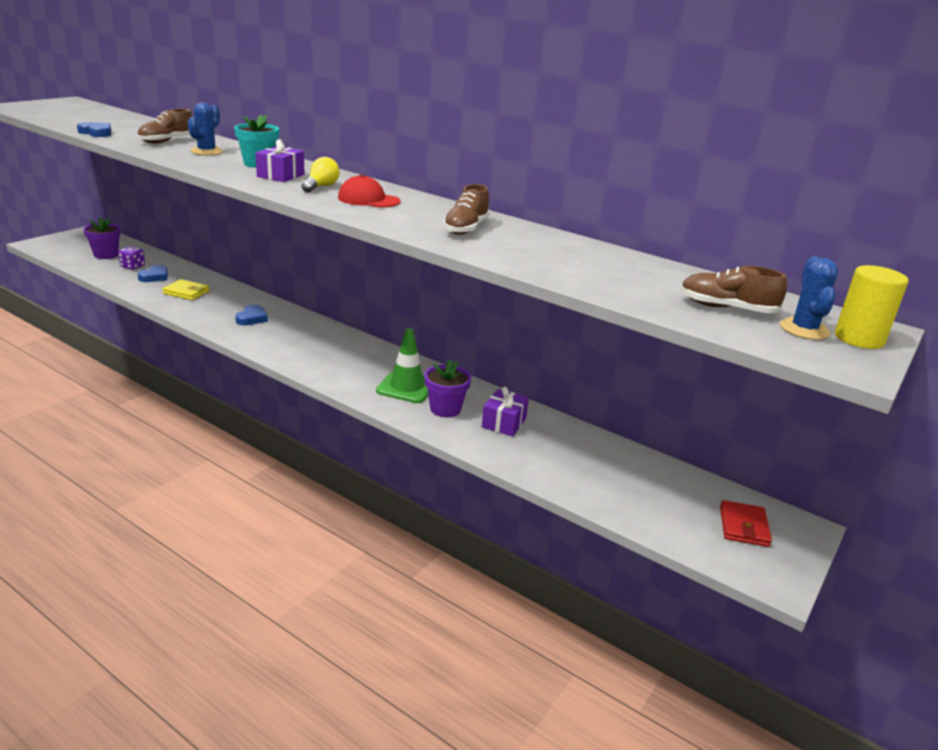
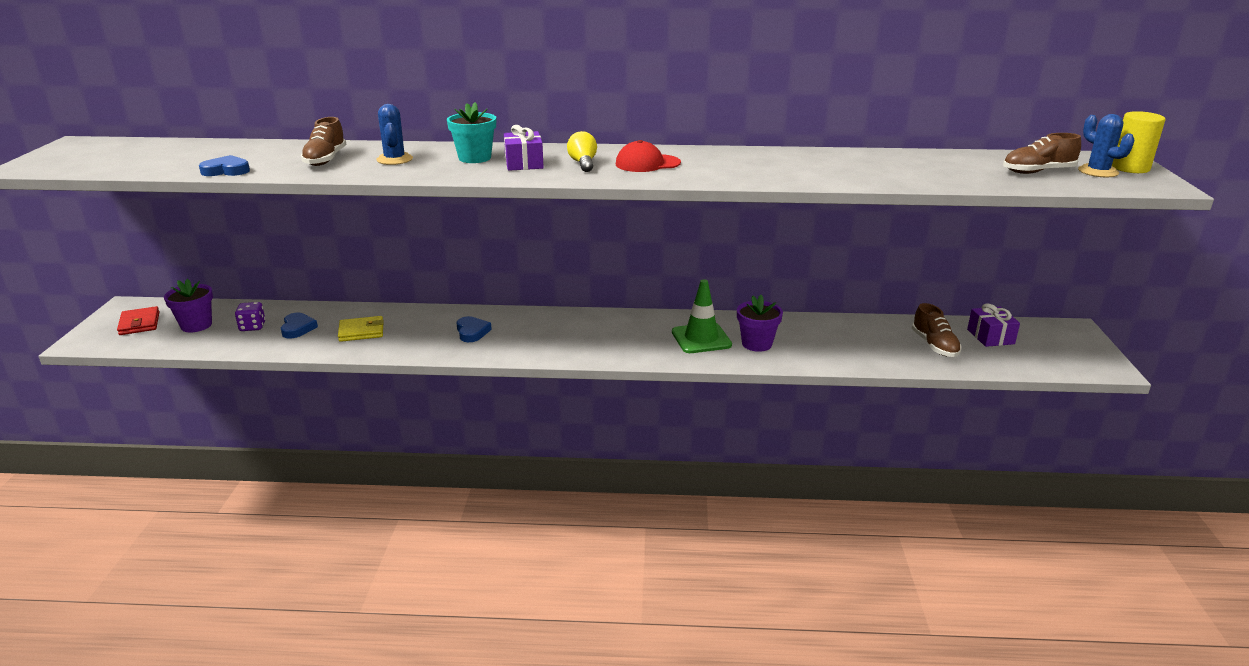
camera: 30 degrees left, 0 degrees up
(466, 228) = (772, 166): brown shoe -> brown shoe (934, 346)
(504, 423) = (811, 337): purple gift -> purple gift (990, 337)
(743, 526) = (1046, 343): red wallet -> red wallet (139, 323)

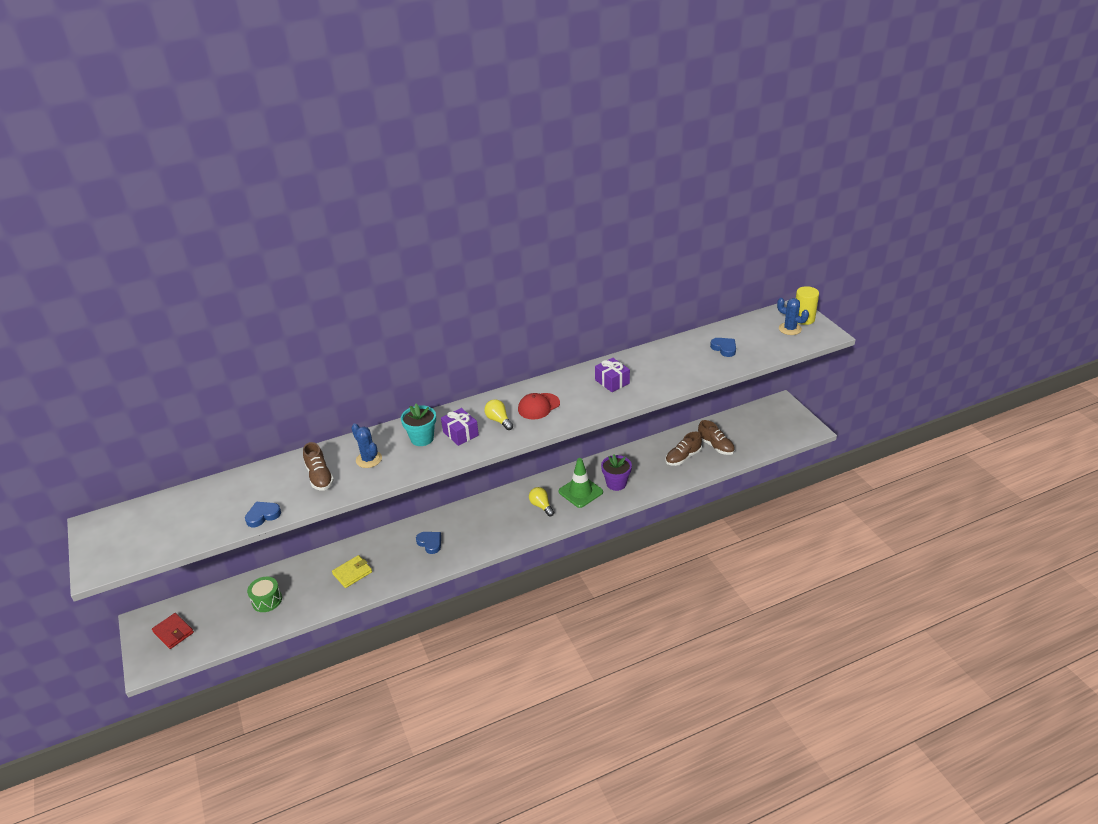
camera: 25 degrees left, 10 degrees up
(196, 325) = (221, 616): purple flower pot -> none
(252, 327) = (267, 600): purple dice -> green drum
(297, 328) = (302, 588): blue heart -> blue heart (724, 348)
(638, 337) = (541, 506): none -> yellow light bulb
(990, 337) = (741, 426): purple gift -> purple gift (612, 381)
(1037, 172) = (760, 340): brown shoe -> brown shoe (683, 457)

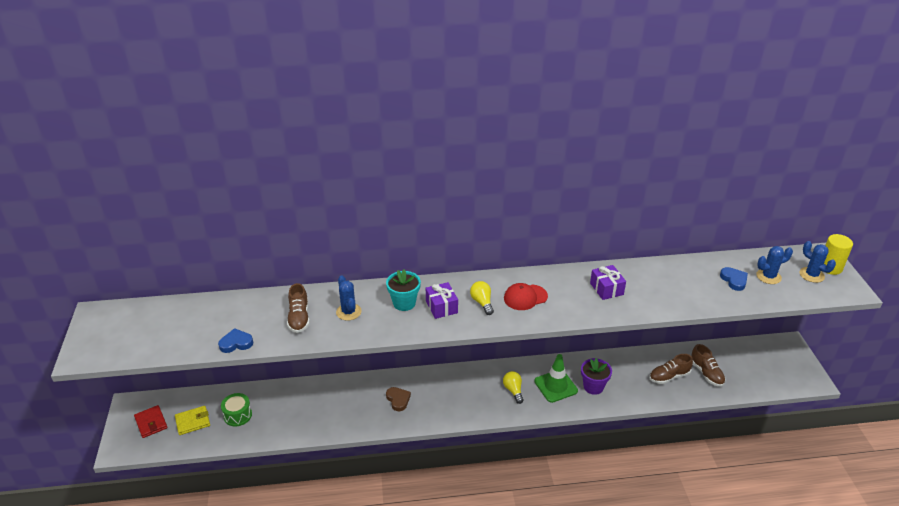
camera: 15 degrees right, 0 degrees up
(352, 573) = (319, 410): yellow wallet -> yellow wallet (193, 422)
(430, 543) = (398, 400): blue heart -> brown heart
(753, 338) = (768, 276): none -> blue cactus

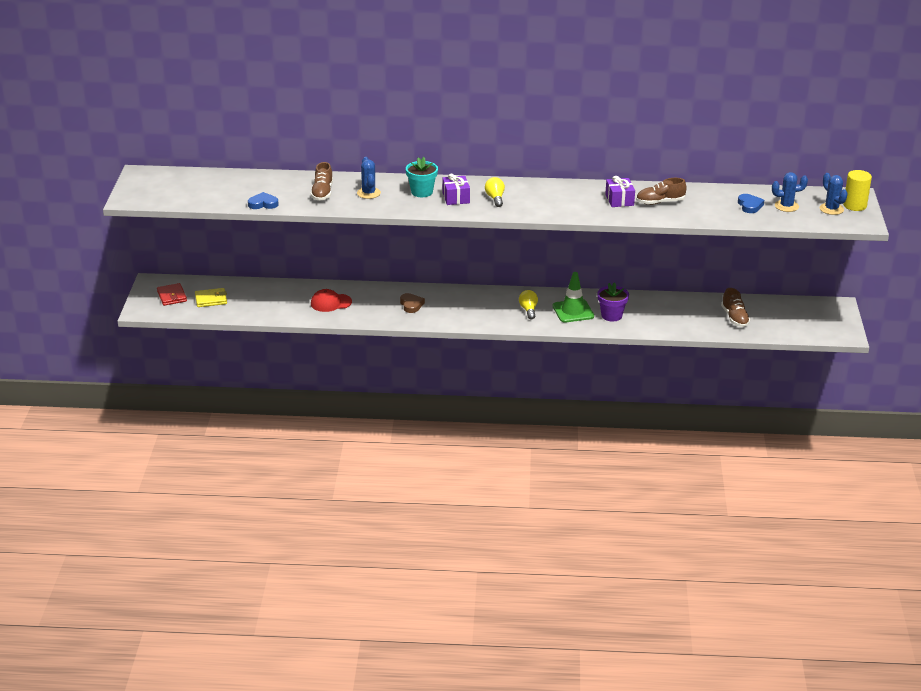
camera: 10 degrees right, 5 degrees down
(238, 415) = (254, 299): green drum -> none
(525, 297) = (538, 199): red cap -> red cap (331, 303)
(669, 376) = (694, 316): brown shoe -> brown shoe (660, 202)

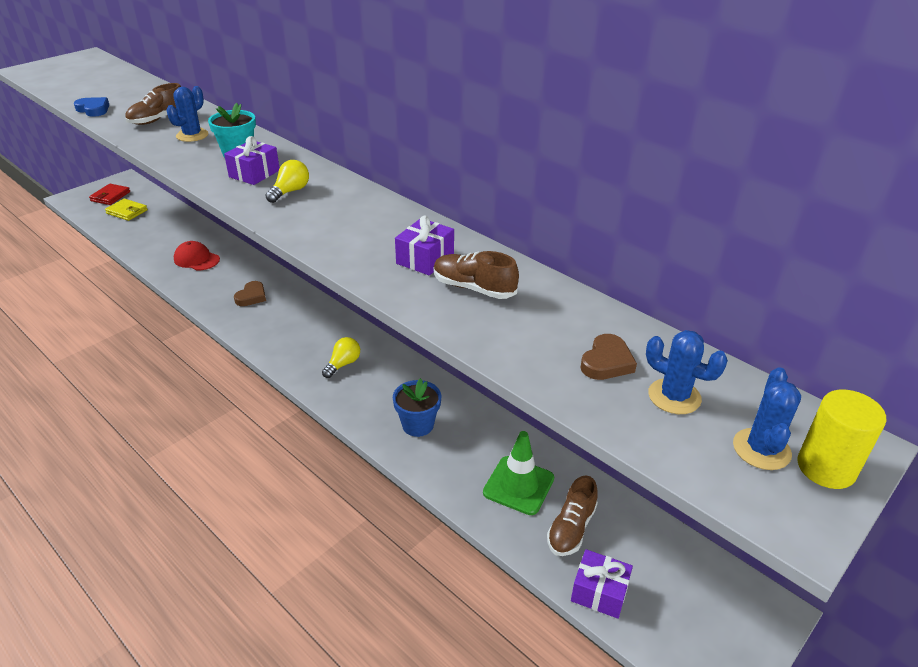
camera: 40 degrees right, 5 degrees up
(573, 311) = (385, 393): green traffic cone -> green traffic cone (518, 485)
(611, 315) = (418, 425): purple flower pot -> blue flower pot
(749, 205) = (606, 362): blue heart -> brown heart
(772, 331) = (599, 592): none -> purple gift

